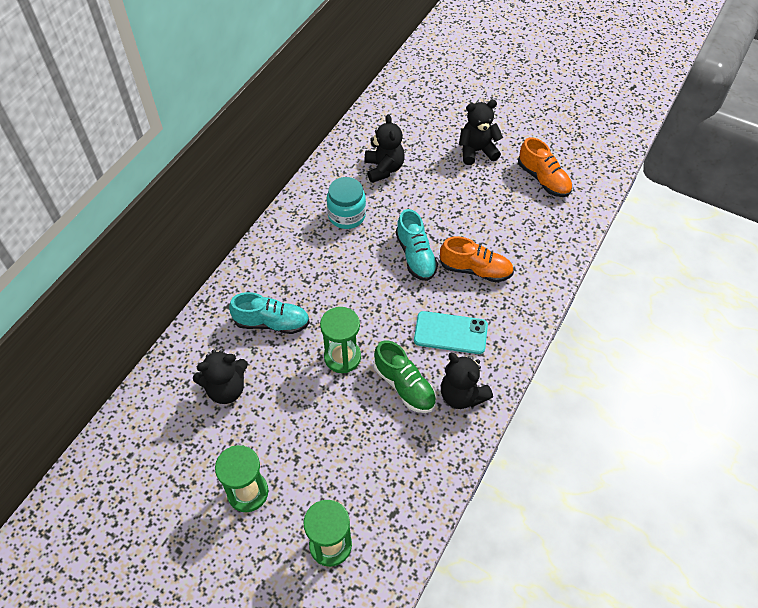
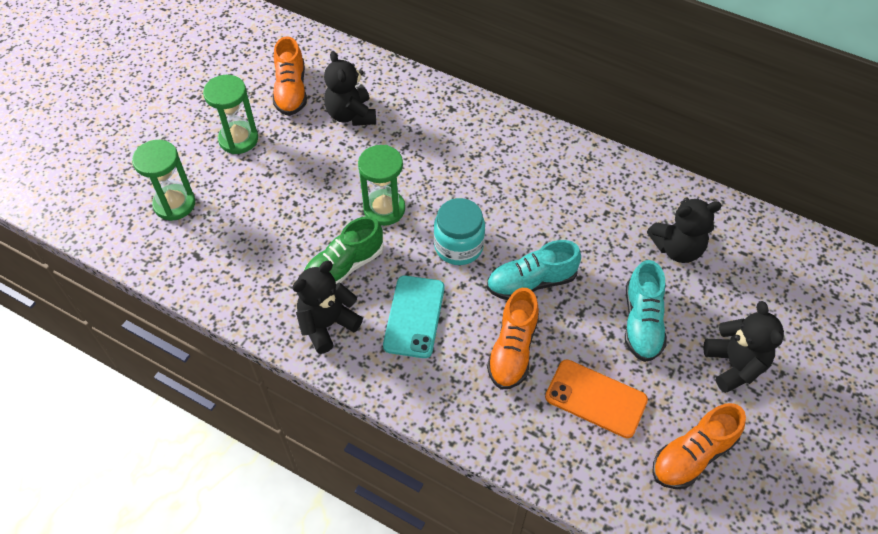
camera: 90 degrees right, 0 degrees up
(185, 447) = (291, 91): none -> orange shoe
(272, 323) = (430, 146): turquoise shoe -> turquoise shoe (642, 322)
(347, 215) = (590, 209): turquoise jar -> turquoise jar (458, 246)
(509, 224) = (596, 398): none -> orange phone

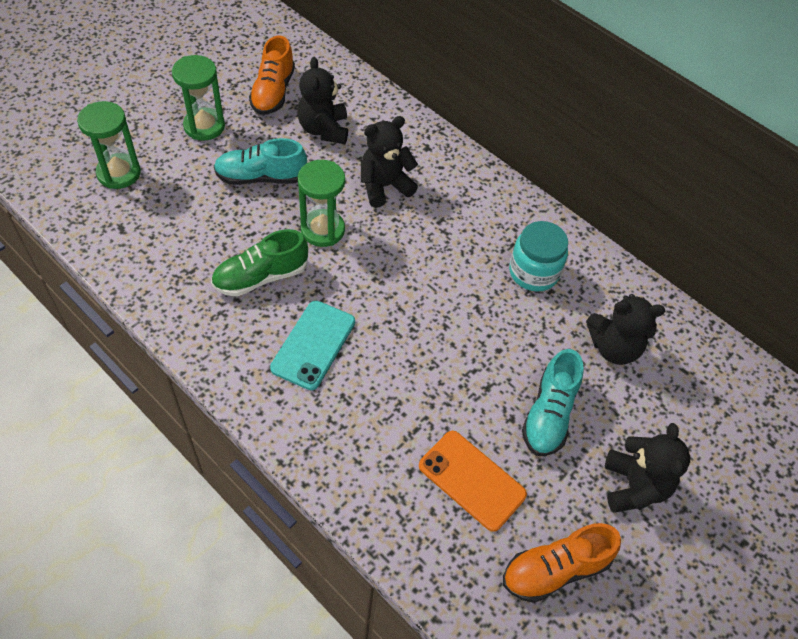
camera: 10 degrees right, 0 degrees up
(327, 324) = (223, 329): black teddy bear -> black teddy bear (384, 186)
(458, 246) = (384, 286): turquoise jar -> turquoise jar (533, 272)
(512, 350) = (402, 406): orange shoe -> none
(531, 282) = (446, 342): turquoise shoe -> turquoise shoe (261, 177)

